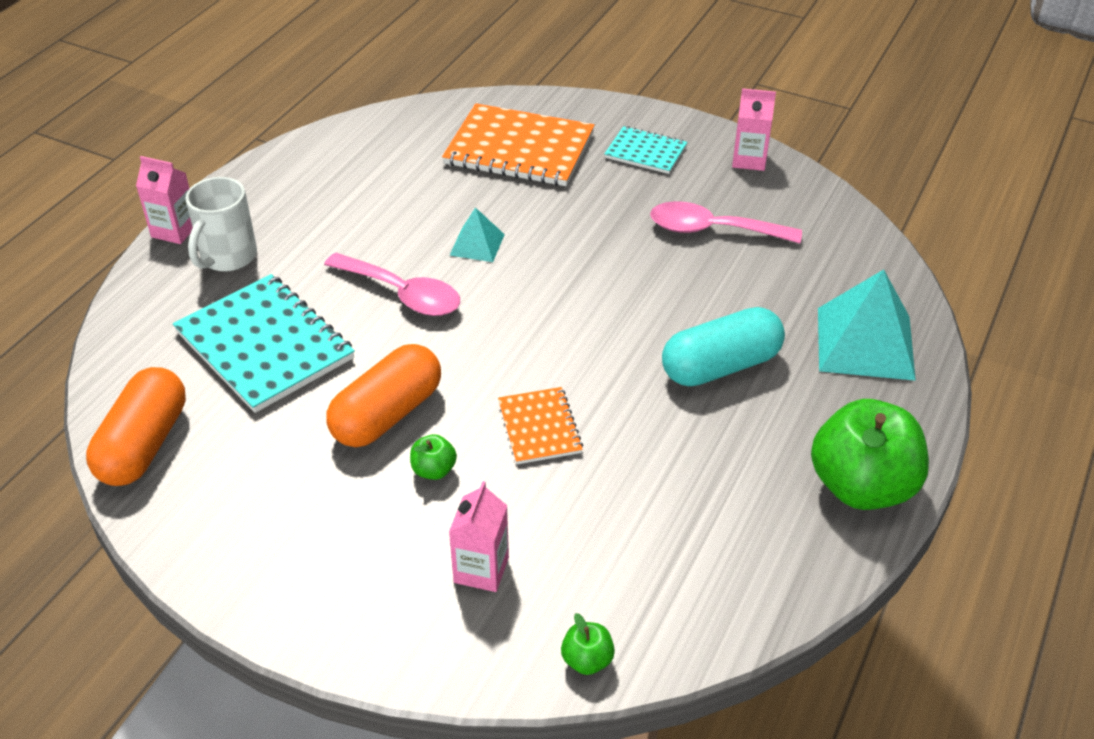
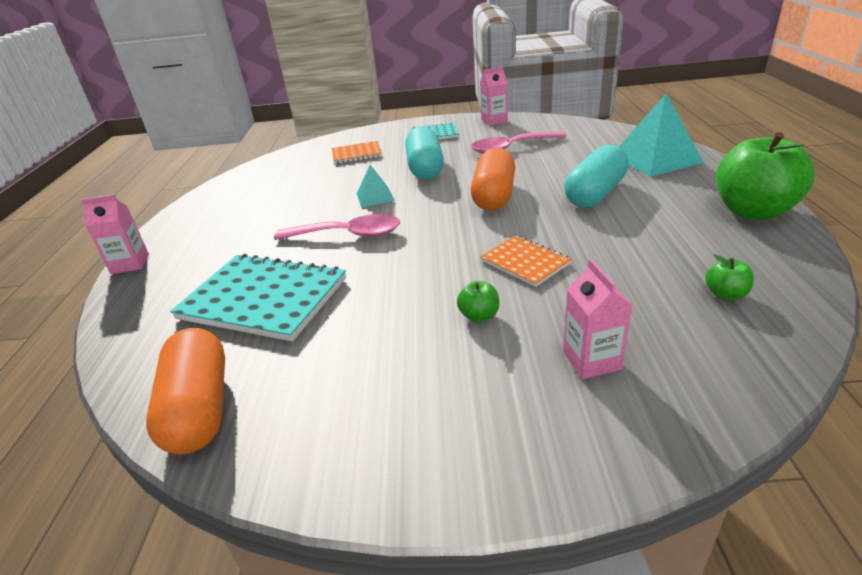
camera: 25 degrees left, 10 degrees down
(227, 257) = (189, 263): white mug -> none
(387, 414) = (406, 299): orange capsule -> orange capsule (494, 196)
(519, 149) = (356, 154): orange notebook -> orange notebook, size x0.54
(575, 219) = (425, 168): none -> turquoise capsule
(587, 660) = (748, 380): green apple -> green apple (725, 294)

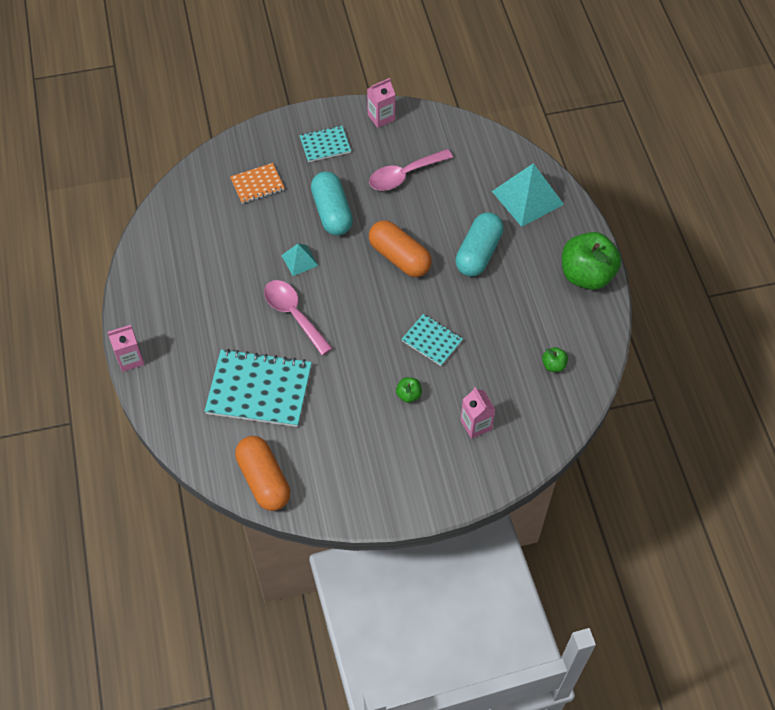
camera: 15 degrees left, 25 degrees up
(347, 235) = (294, 314): pink spoon -> pink spoon turned 120 degrees counterclockwise
(494, 196) = (399, 257): orange capsule -> orange capsule turned 45 degrees counterclockwise
(525, 262) = (432, 341): orange notebook -> turquoise notebook

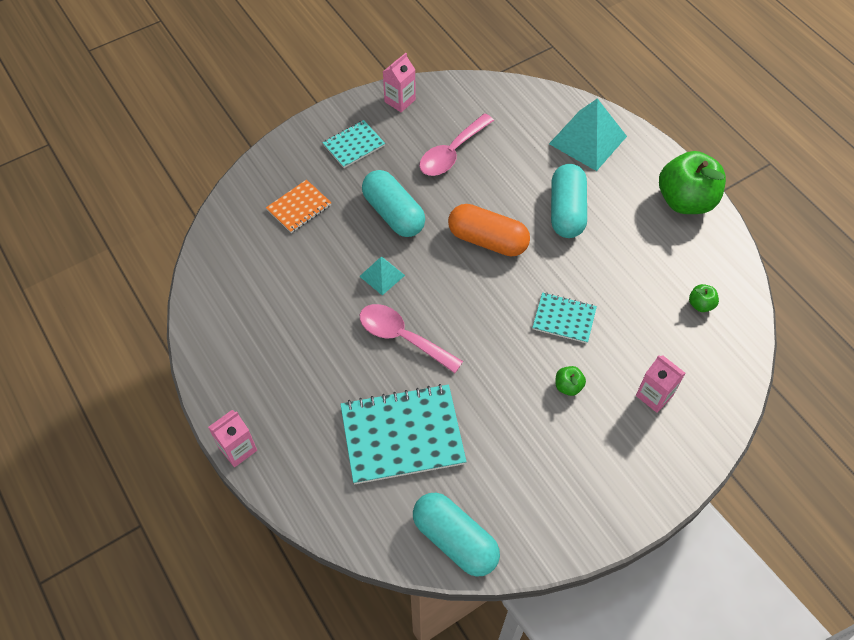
camera: 20 degrees left, 0 degrees up
(264, 480) = (455, 540): orange capsule -> turquoise capsule

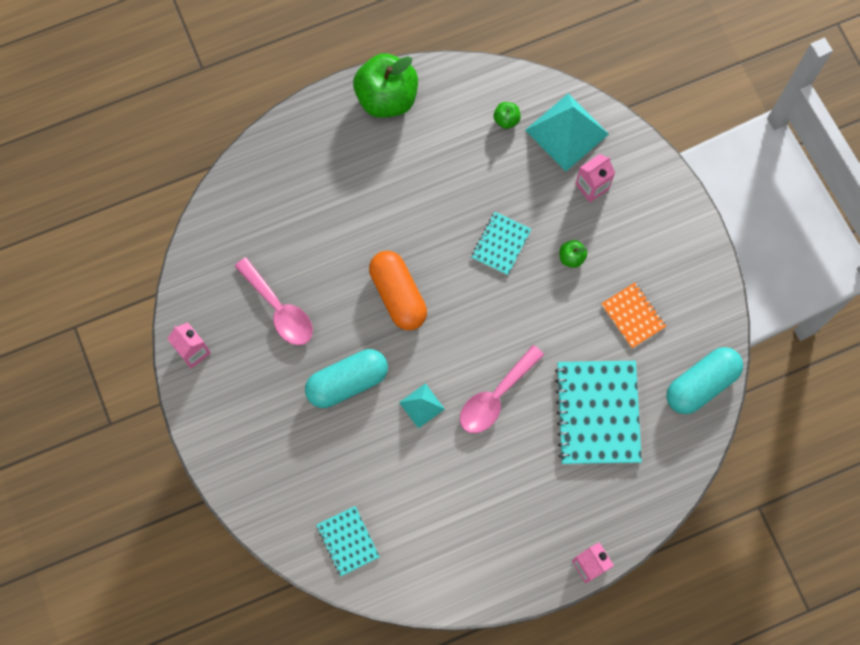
camera: 80 degrees left, 15 degrees up
(299, 207) = (320, 479): orange notebook -> orange notebook (633, 316)
(354, 145) = (246, 410): turquoise notebook -> turquoise notebook (348, 541)
(487, 240) = (398, 295): orange capsule -> orange capsule turned 60 degrees counterclockwise
(566, 211) = (377, 212): turquoise capsule -> none
(587, 140) = (290, 169): turquoise pyramid -> turquoise pyramid (566, 132)

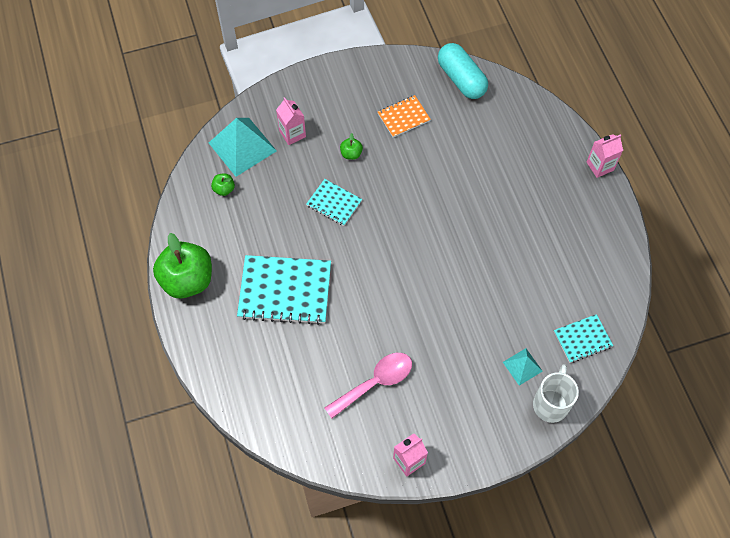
camera: 85 degrees left, 10 degrees down
(266, 504) = (551, 403): none -> white mug
(347, 382) = (445, 330): turquoise capsule -> none
(398, 295) = (371, 284): orange capsule -> none
(422, 405) = (469, 273): turquoise pyramid -> turquoise pyramid (522, 366)
(496, 396) = (463, 218): pink spoon -> none
(598, 413) = (480, 148): turquoise notebook -> turquoise notebook (285, 291)

